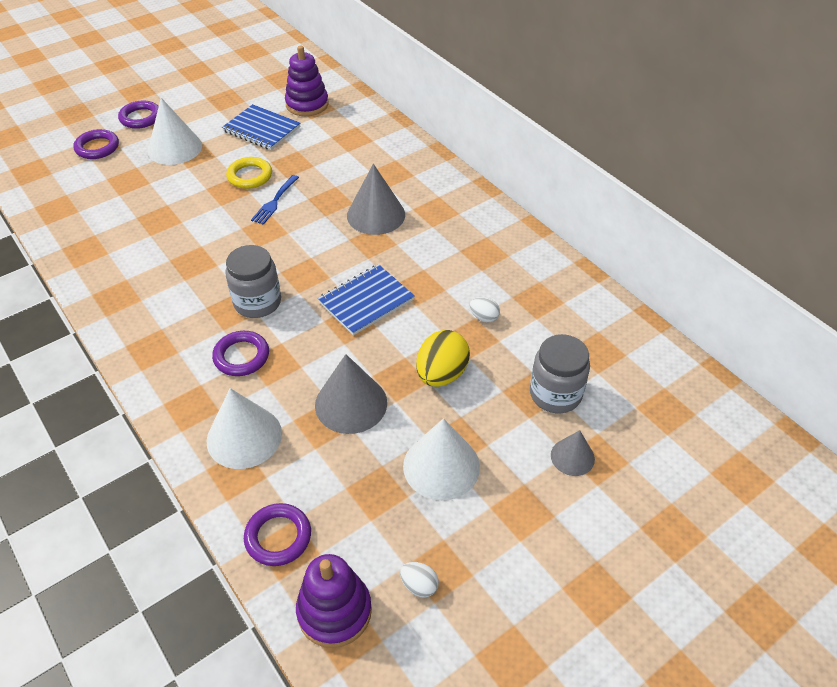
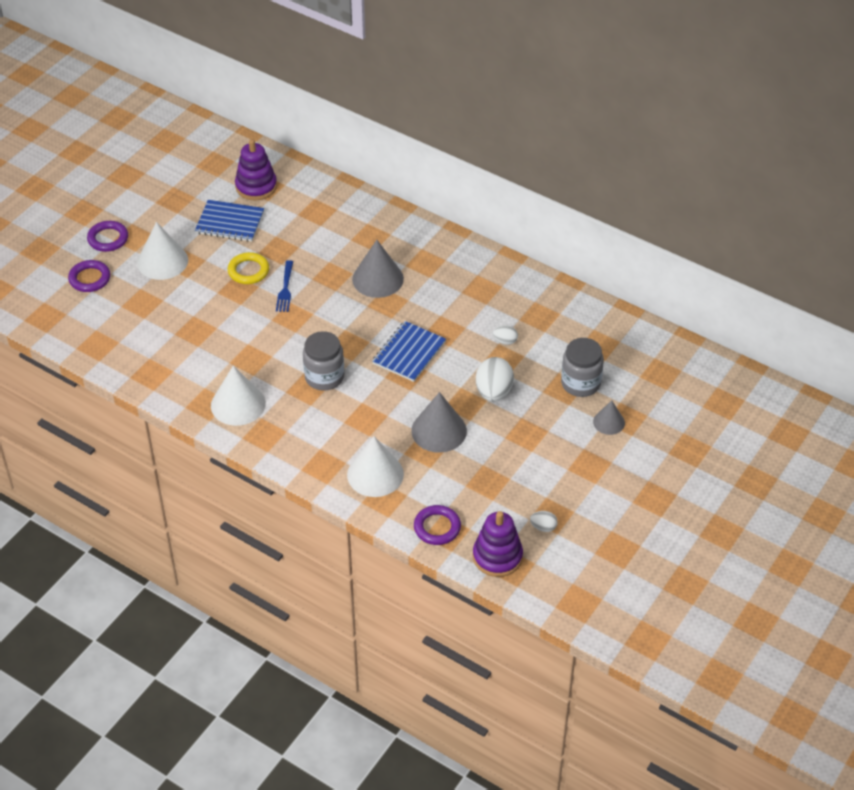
camera: 20 degrees left, 0 degrees up
(241, 356) = (338, 420): purple ring -> none
(441, 374) = (493, 392): yellow egg -> white egg
(441, 466) = (523, 453): white cone -> white cone (238, 404)

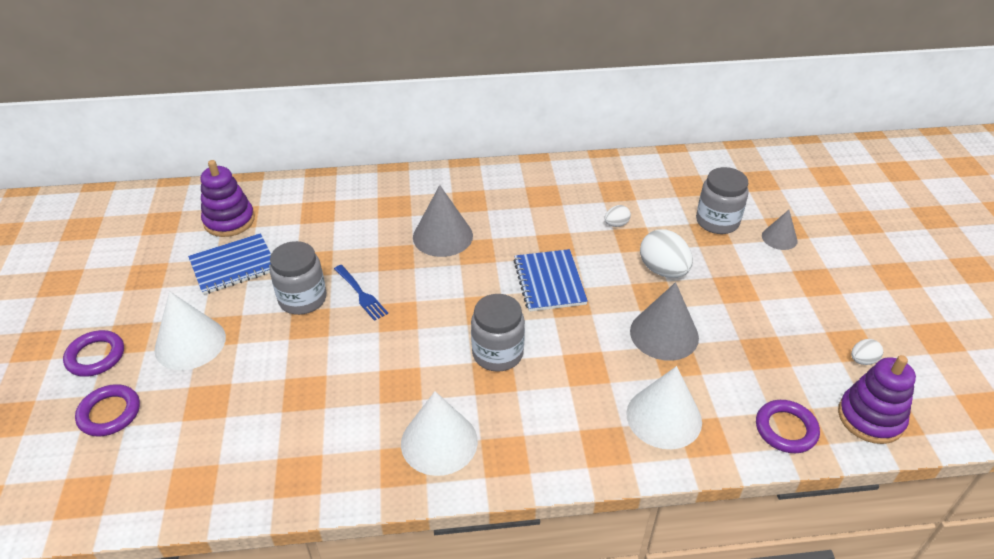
camera: 40 degrees left, 5 degrees down
(248, 271) = (302, 299): yellow ring -> grey jar

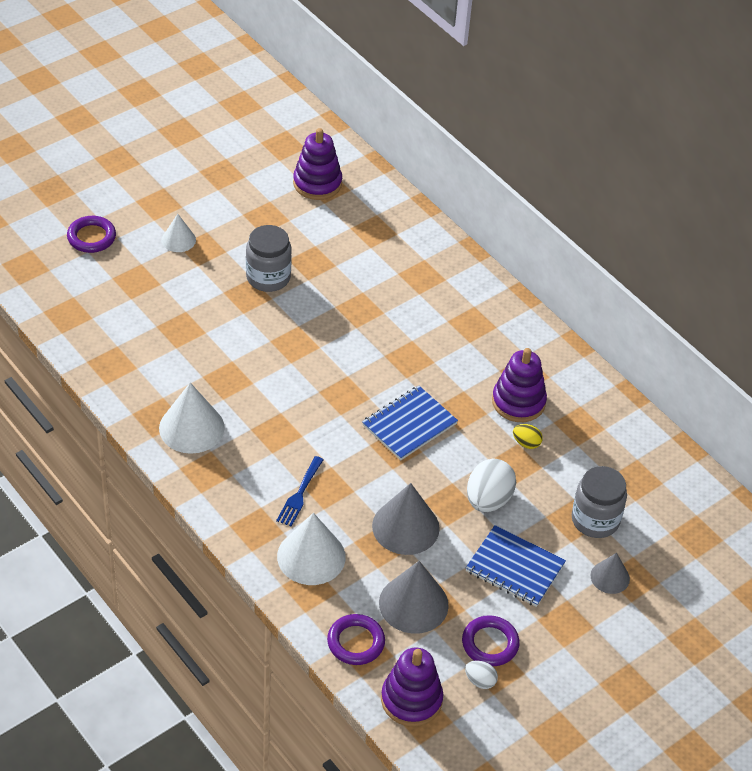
camera: 55 degrees right, 5 degrees up
(95, 356) = (130, 198): purple ring -> purple ring (490, 643)
(190, 343) = (178, 240): white cone -> white cone, size x0.58
(233, 265) = (271, 216): blue notebook -> blue notebook (515, 568)
(361, 294) = (300, 309): blue fork -> blue fork (299, 494)
(442, 236) = (409, 327): grey cone -> grey cone (413, 604)
(497, 353) = (301, 424): grey jar -> none
(570, 210) = (518, 402): none -> purple stacking toy
(616, 224) = (526, 443): white egg -> yellow egg

